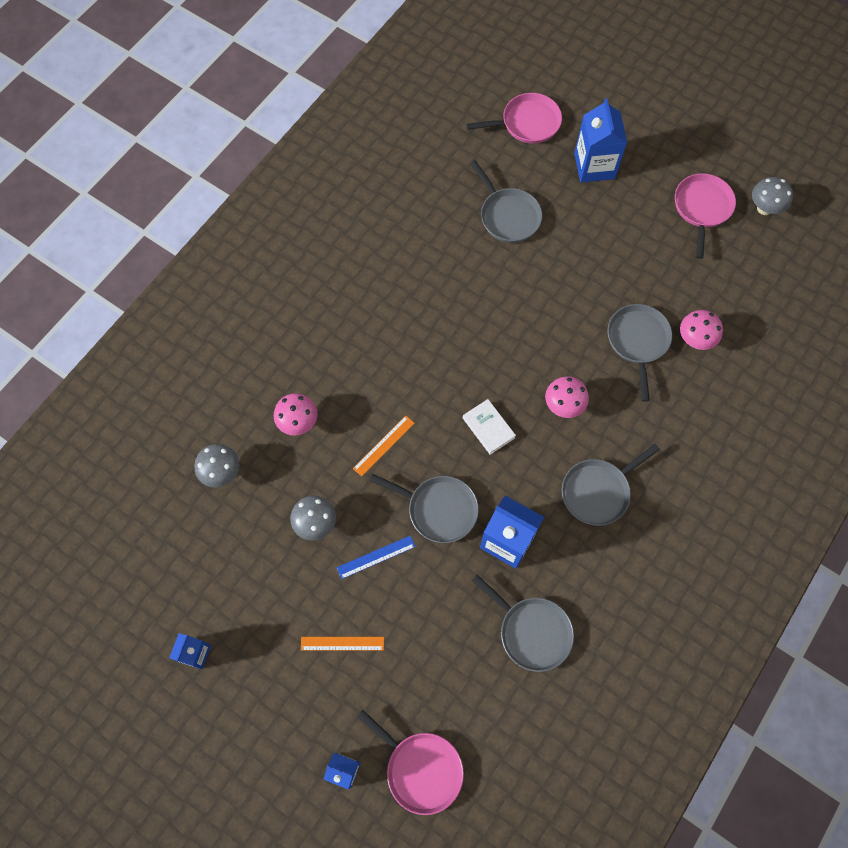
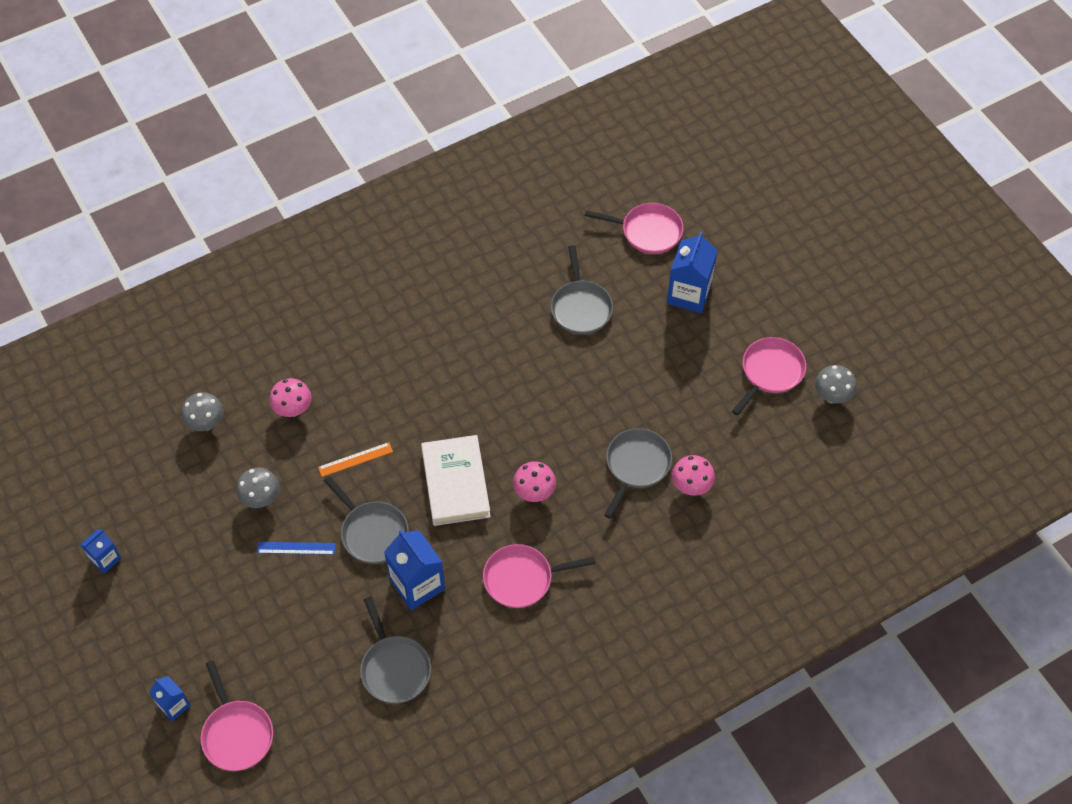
camera: 25 degrees right, 10 degrees down
(342, 643) = (229, 605): orange ruler -> none
(488, 428) = (455, 483): white book -> white book, size x1.84
(598, 491) = (522, 578): grey pan -> pink pan

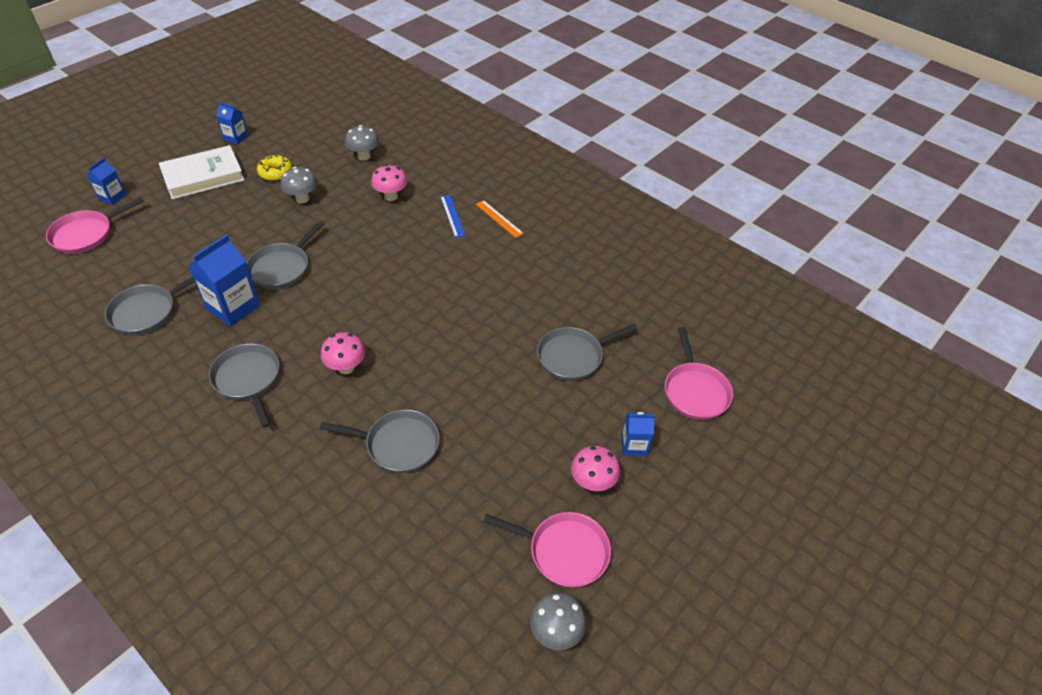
camera: 70 degrees right, 10 degrees down
(199, 521) = (275, 173): none -> yellow donut
(296, 548) = (259, 227): blue ruler -> blue ruler (452, 216)
(355, 459) = (352, 241): orange ruler -> orange ruler (499, 218)
(455, 483) = (343, 309): white book -> white book (203, 176)
(522, 578) = (248, 379): pink pan -> grey pan
(689, 294) = (634, 445): blue carton -> blue carton, size x0.56
(691, 486) = (384, 501): pink mushroom -> pink mushroom (592, 482)

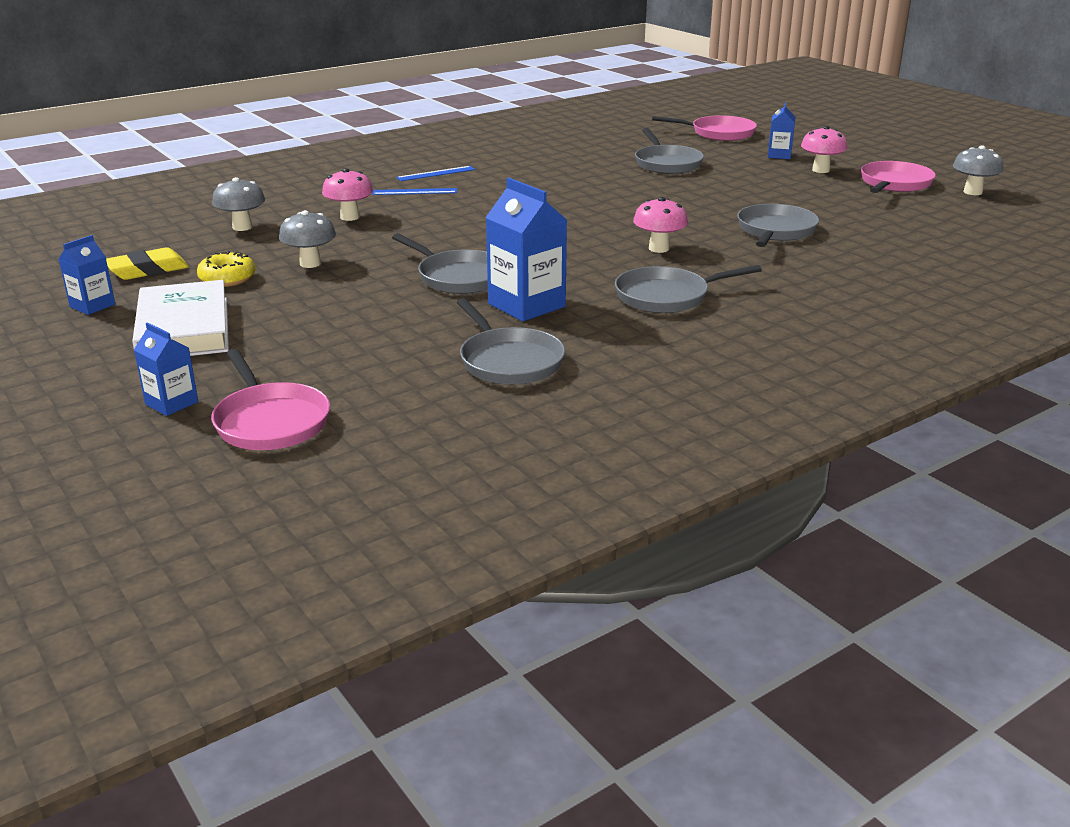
camera: 75 degrees left, 20 degrees down
(288, 141) = (148, 270): none -> yellow eraser
(499, 218) = (436, 173): orange ruler -> blue ruler

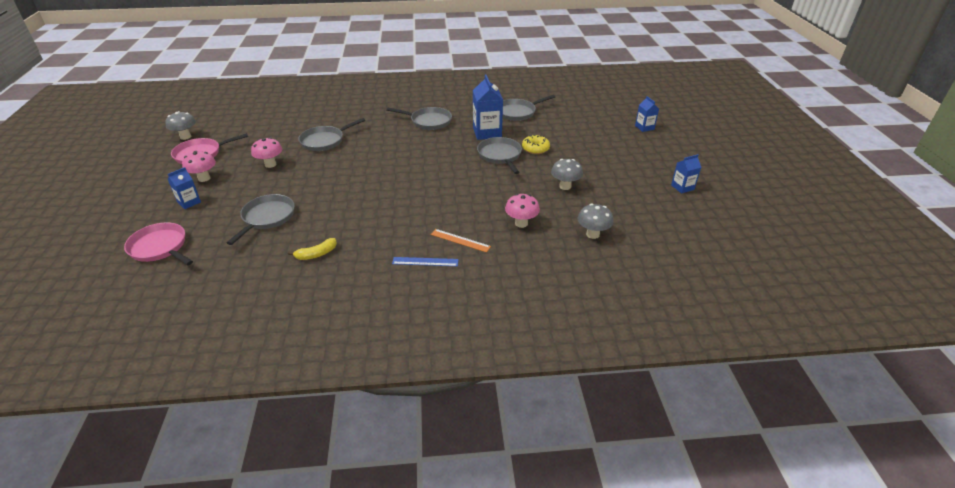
camera: 150 degrees left, 10 degrees up
(148, 270) = (655, 208): yellow eraser -> none
(184, 329) = (637, 160): white book -> none
(227, 279) = (612, 187): yellow donut -> yellow donut (535, 149)
(270, 421) = (611, 113): pink pan -> none
(415, 192) = (460, 240): blue ruler -> orange ruler
(509, 361) = (518, 112): grey pan -> grey pan turned 120 degrees counterclockwise
(559, 157) = (316, 254): none -> yellow banana
(659, 248) = (392, 146): pink mushroom -> pink mushroom (270, 164)

